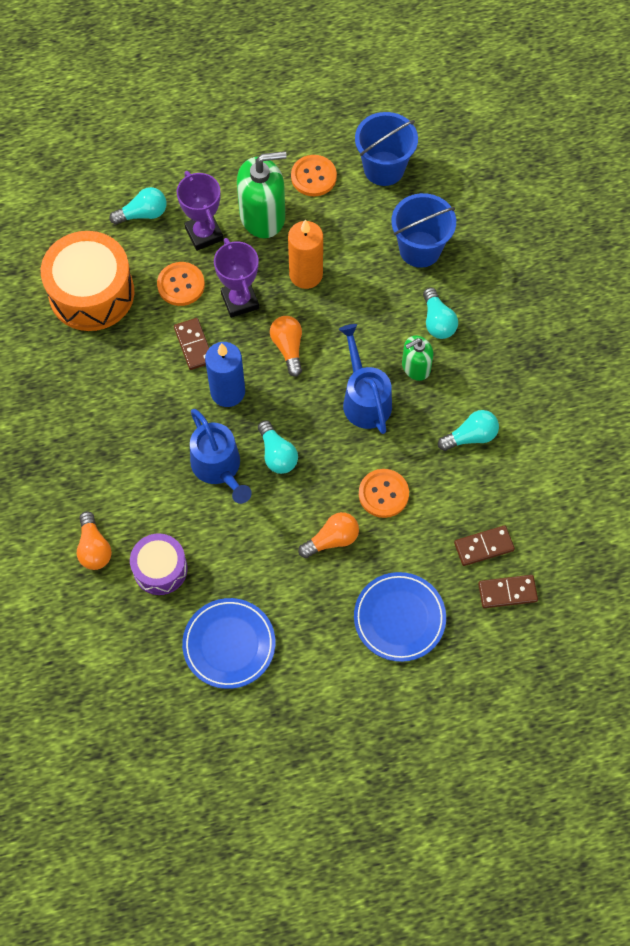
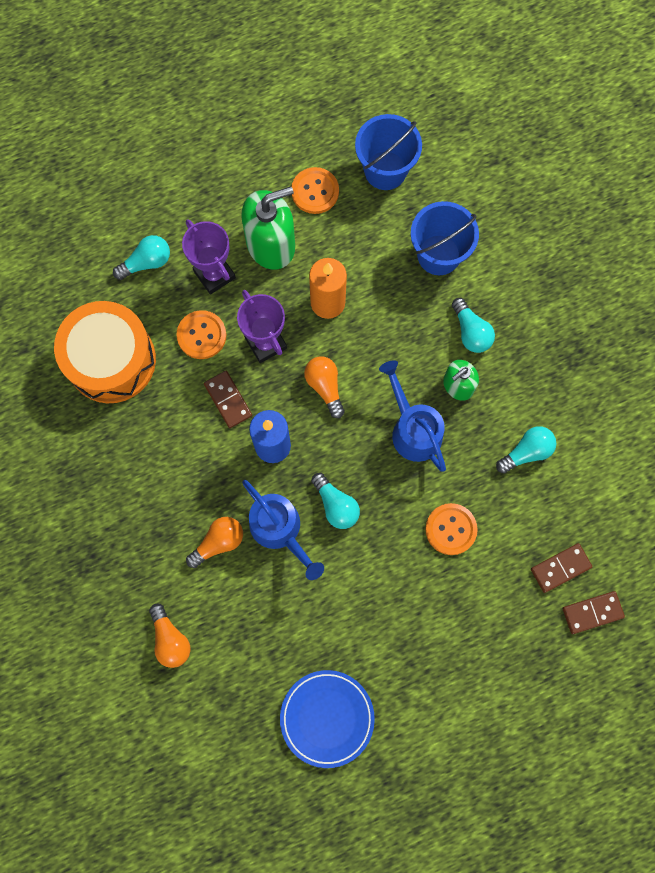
camera: 10 degrees left, 10 degrees up
(160, 569) = (242, 650): purple drum -> none
(332, 539) = (408, 587): orange light bulb -> orange light bulb (218, 542)
(399, 618) = (491, 659): blue plate -> none

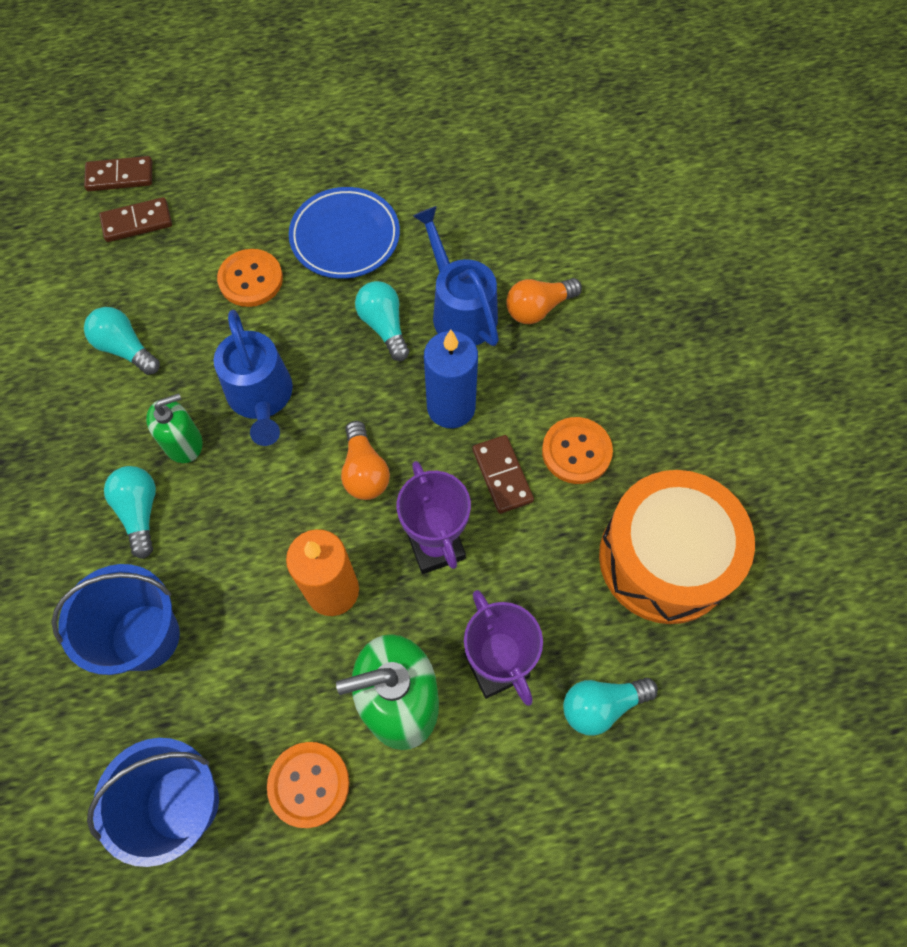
camera: 170 degrees left, 10 degrees down
(170, 639) = (607, 220): orange light bulb -> none
(201, 335) = (528, 573): orange button -> orange button (576, 451)
(327, 718) = (442, 128): blue plate -> blue plate (345, 237)
(526, 452) = (125, 348): turquoise light bulb -> turquoise light bulb turned 60 degrees clockwise

